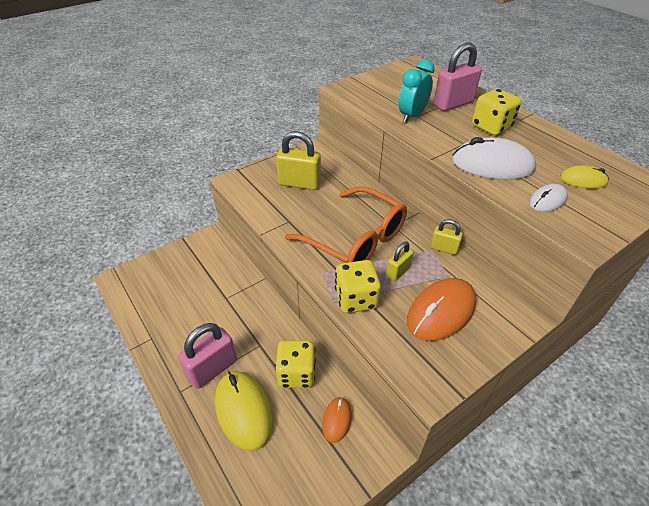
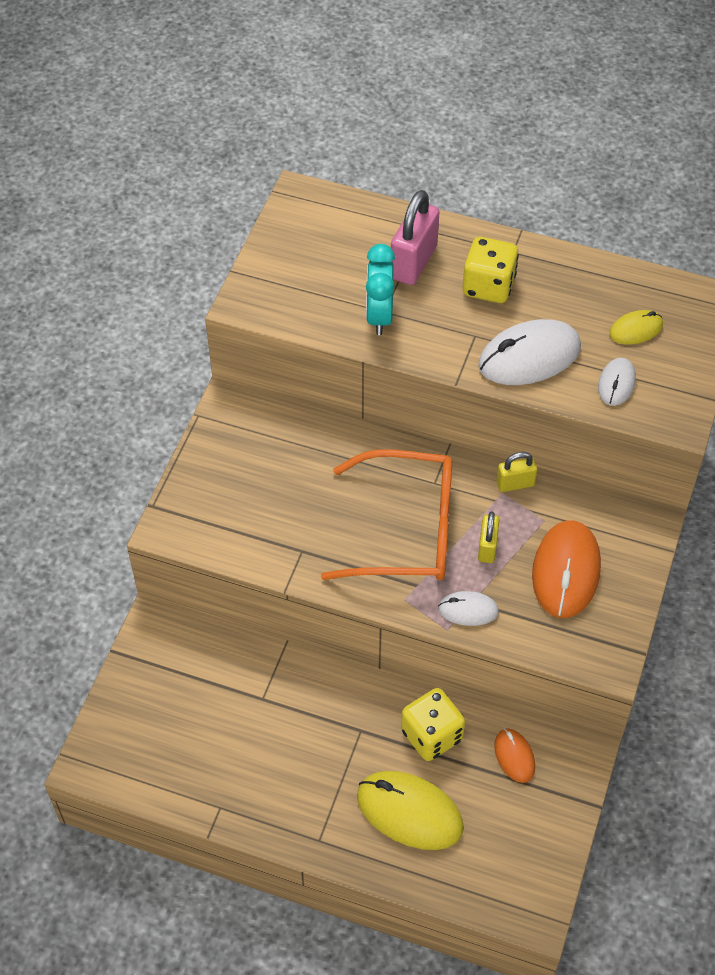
camera: 35 degrees left, 10 degrees up
(212, 369) = (332, 792): pink padlock -> none
(299, 183) = (262, 482): yellow padlock -> none
(356, 299) = (468, 610): yellow dice -> white mouse

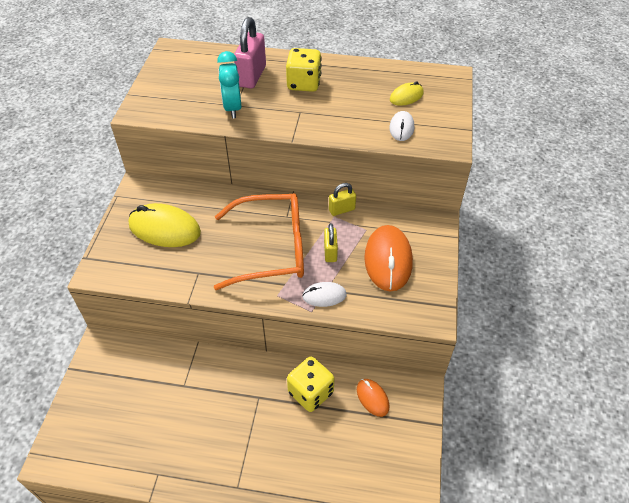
camera: 10 degrees left, 5 degrees down
(409, 812) = (303, 453): yellow mouse -> yellow mouse (164, 229)
(529, 357) = (339, 119): white mouse -> none

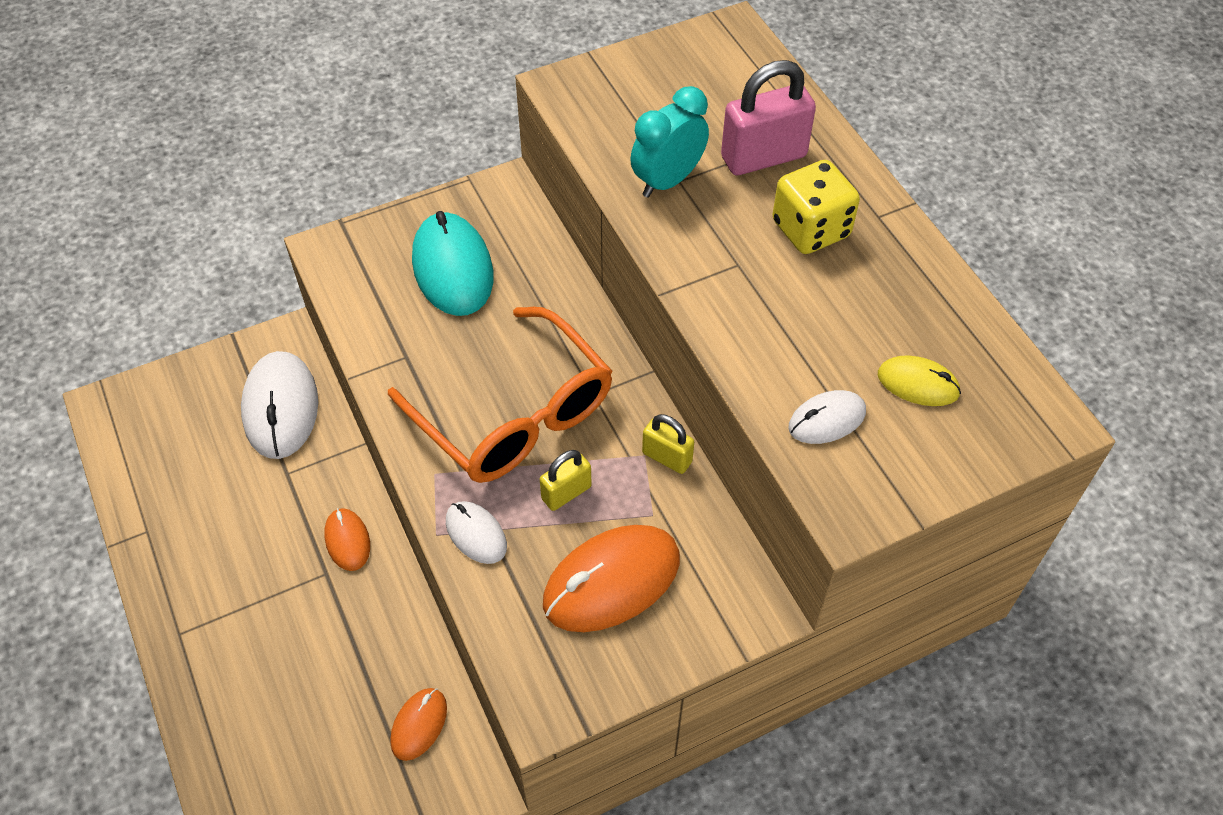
camera: 55 degrees right, 5 degrees up
(140, 368) = (281, 408): none -> white mouse
(164, 229) = (453, 268): yellow mouse -> turquoise mouse
(248, 377) = (347, 541): none -> orange mouse
(310, 392) = (375, 635): yellow dice -> none

